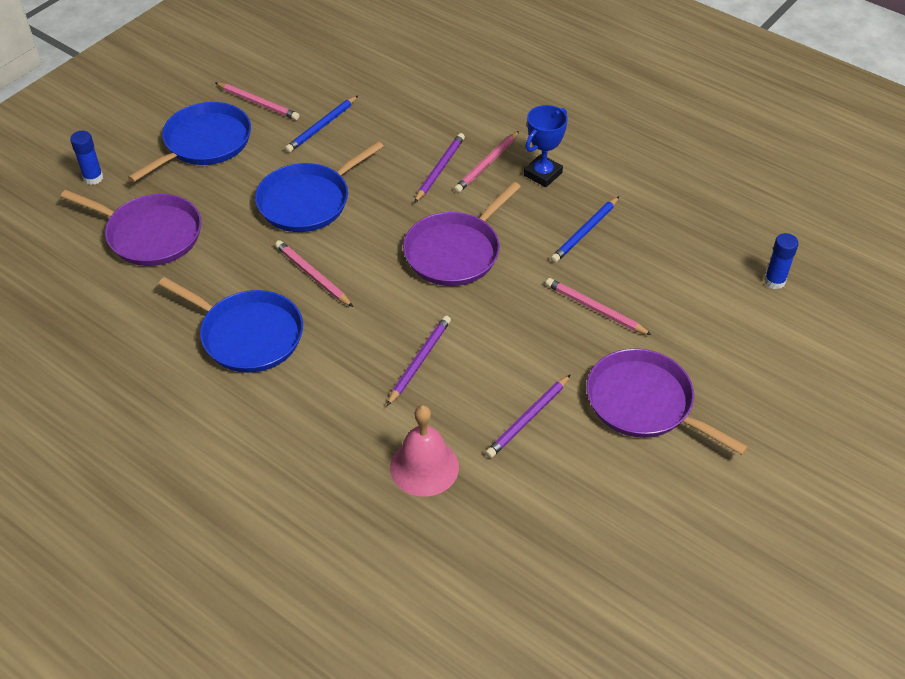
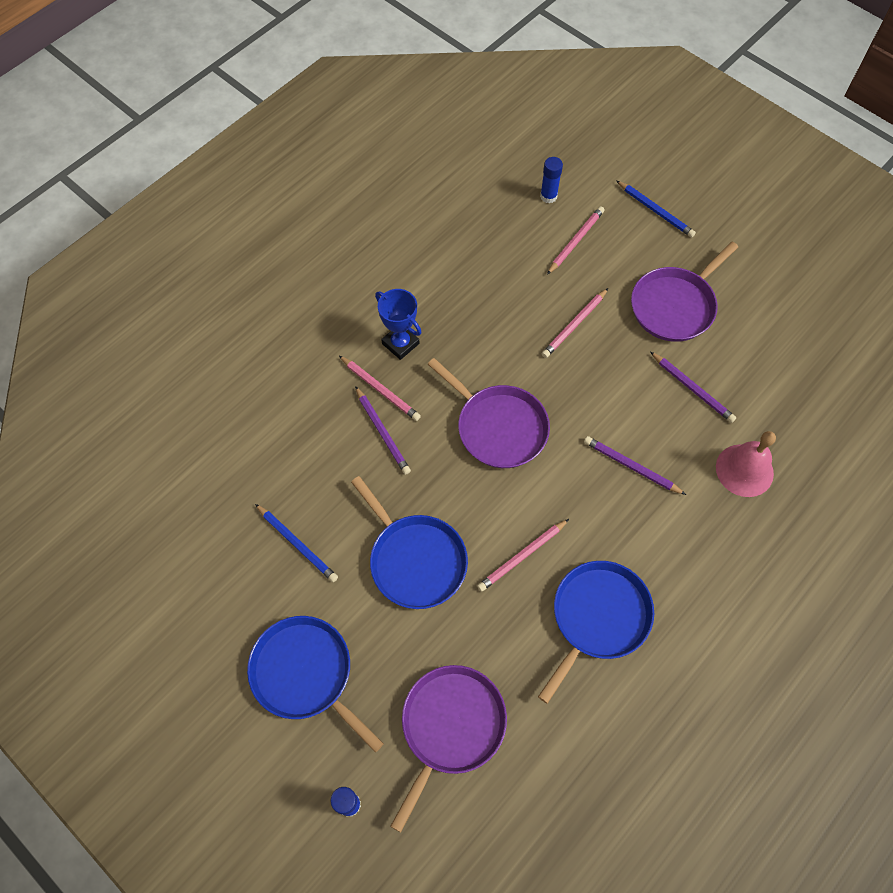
camera: 85 degrees left, 15 degrees up
(258, 103) = (244, 614): pink pencil -> pink pencil (575, 241)
(439, 169) = (382, 432): purple pencil -> purple pencil turned 150 degrees counterclockwise
(585, 232) = (481, 320): blue pencil -> blue pencil (655, 211)

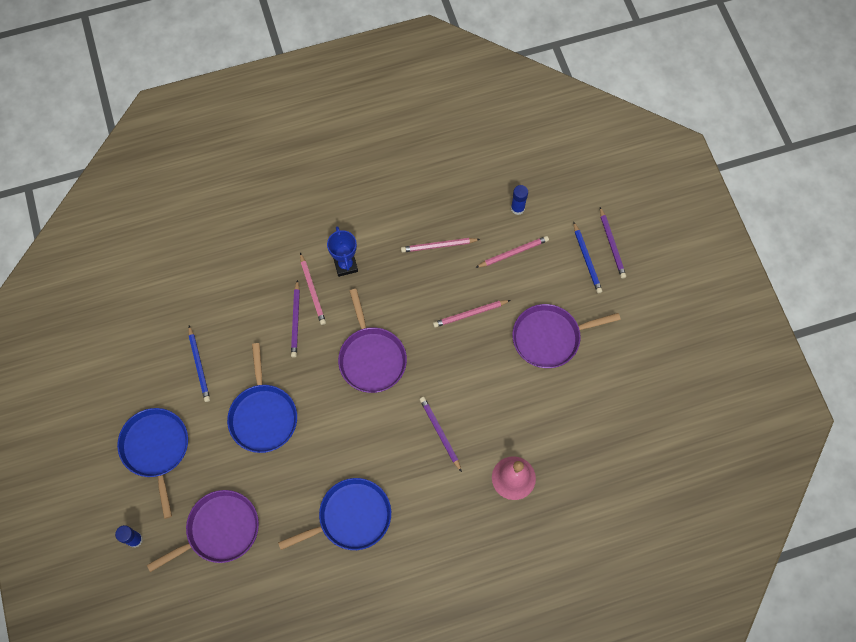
camera: 30 degrees right, 5 degrees up
(522, 556) = (330, 451): pink pencil -> pink pencil (438, 246)
(692, 389) = (519, 403): purple pencil -> purple pencil (611, 244)

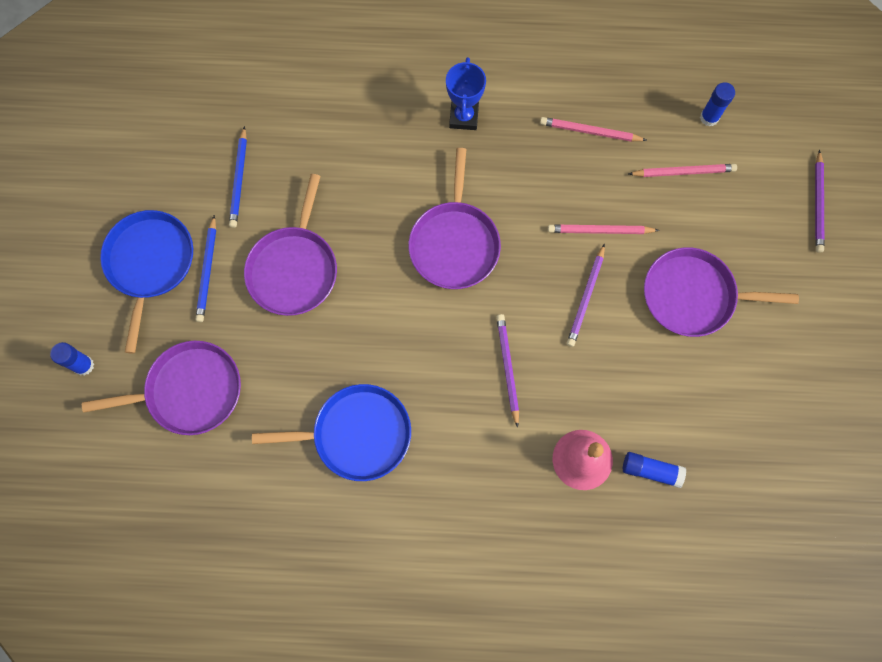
camera: 20 degrees right, 5 degrees up
(263, 416) = (294, 269): blue pan -> purple pan
(295, 320) = (377, 164): purple pencil -> purple pencil (586, 297)
(312, 290) = (411, 134): pink pencil -> none
(562, 468) = (651, 470): none -> blue glue stick
(586, 259) = (777, 212): blue pencil -> blue pencil (207, 271)

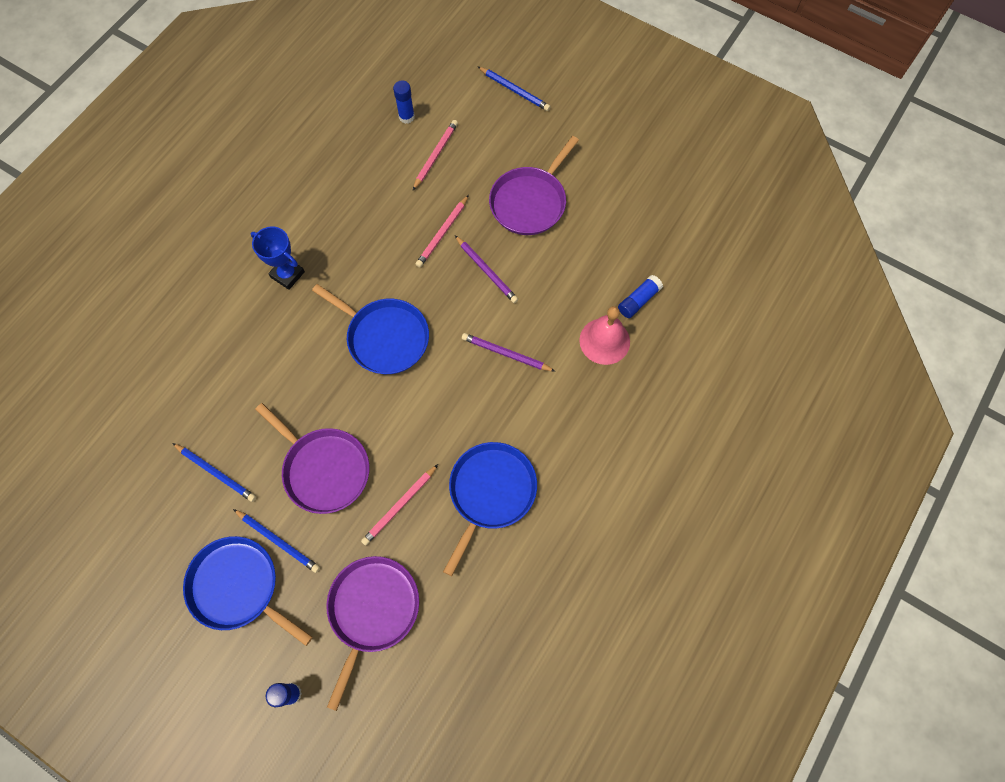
camera: 60 degrees left, 5 degrees down
(454, 243) = (384, 337): purple pan -> blue pan
(590, 131) = (362, 196): pink pencil -> pink pencil (400, 506)
(818, 204) = (514, 90): purple pencil -> blue pencil

